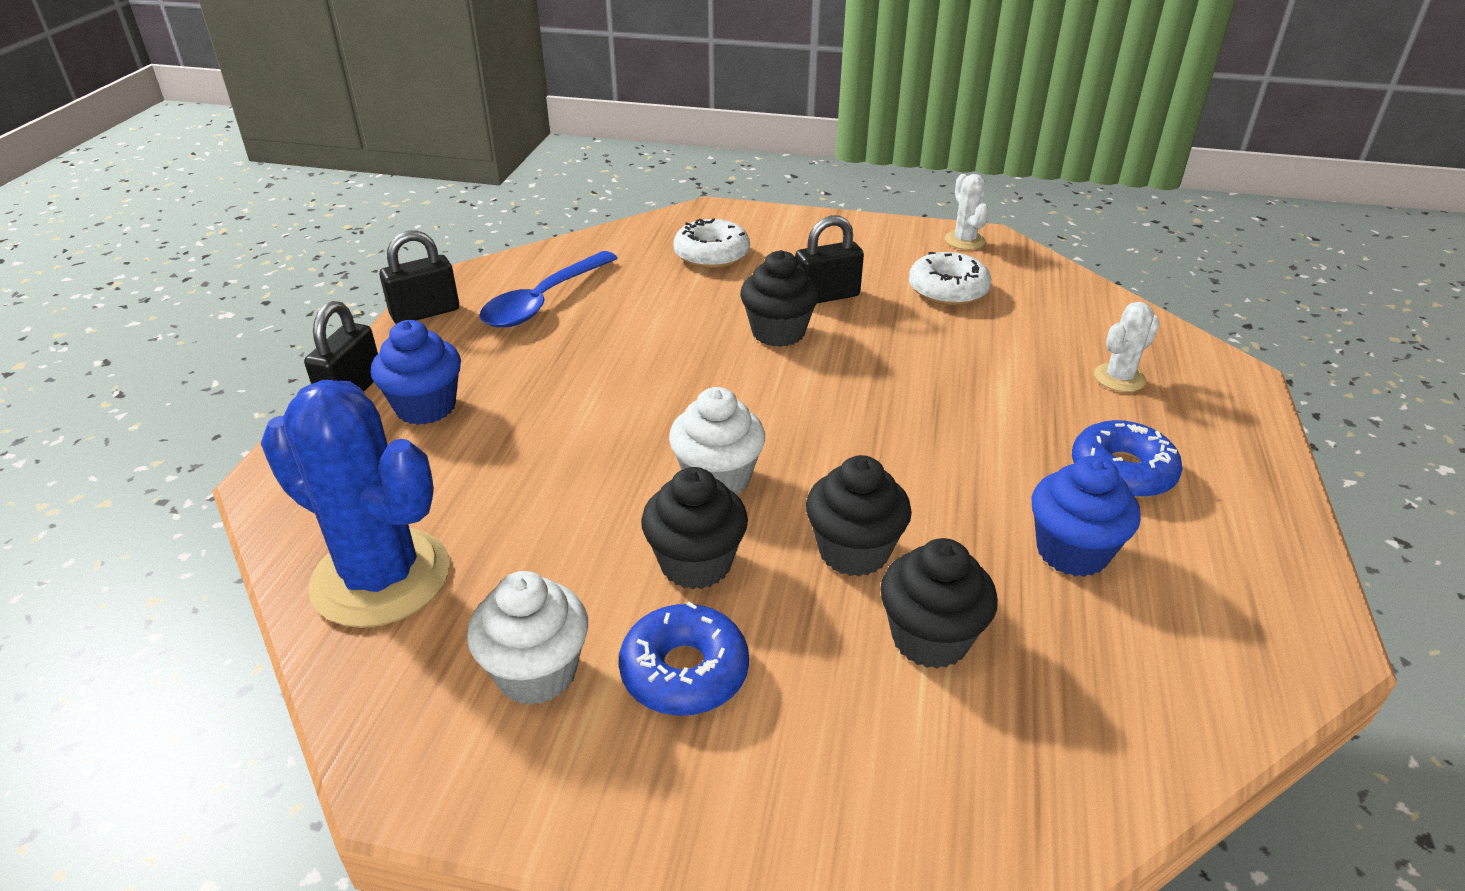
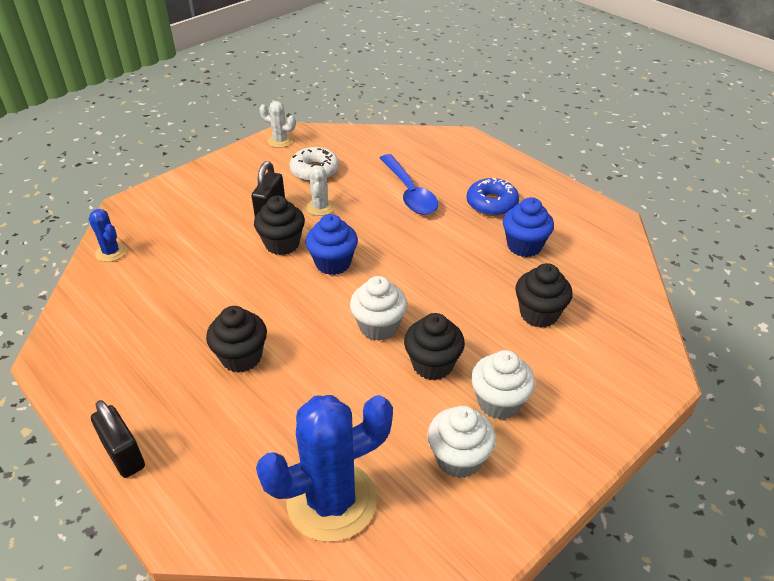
camera: 55 degrees left, 5 degrees up
(425, 313) = (72, 382): black padlock -> none
(426, 407) = (185, 422): blue cupcake -> blue cupcake (333, 263)
(544, 301) = (133, 320): blue spoon -> blue spoon (409, 192)
(629, 239) = (111, 252): none -> blue cactus
(684, 671) = (499, 402): blue donut -> white cupcake
(711, 254) = (175, 229): white donut -> none
(853, 551) = (470, 308): black cupcake -> black cupcake (241, 357)
(1119, 378) = (435, 166): white cactus -> white cactus (320, 207)

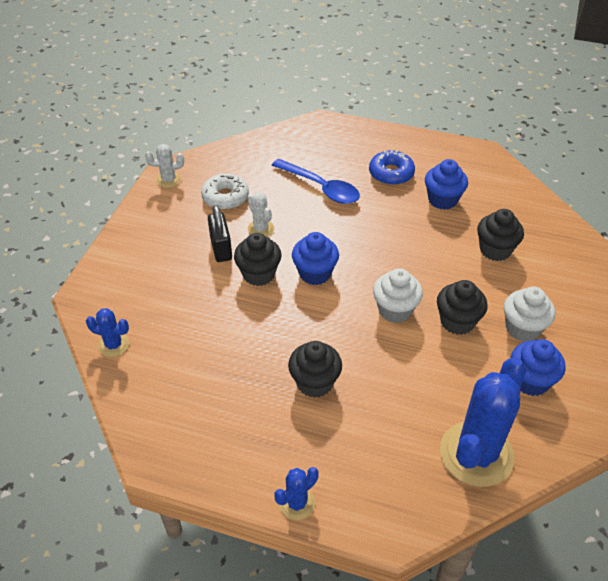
camera: 30 degrees left, 5 degrees up
(123, 454) = (297, 503): black padlock -> blue cactus
(458, 458) = (530, 381): white cupcake -> blue cupcake

